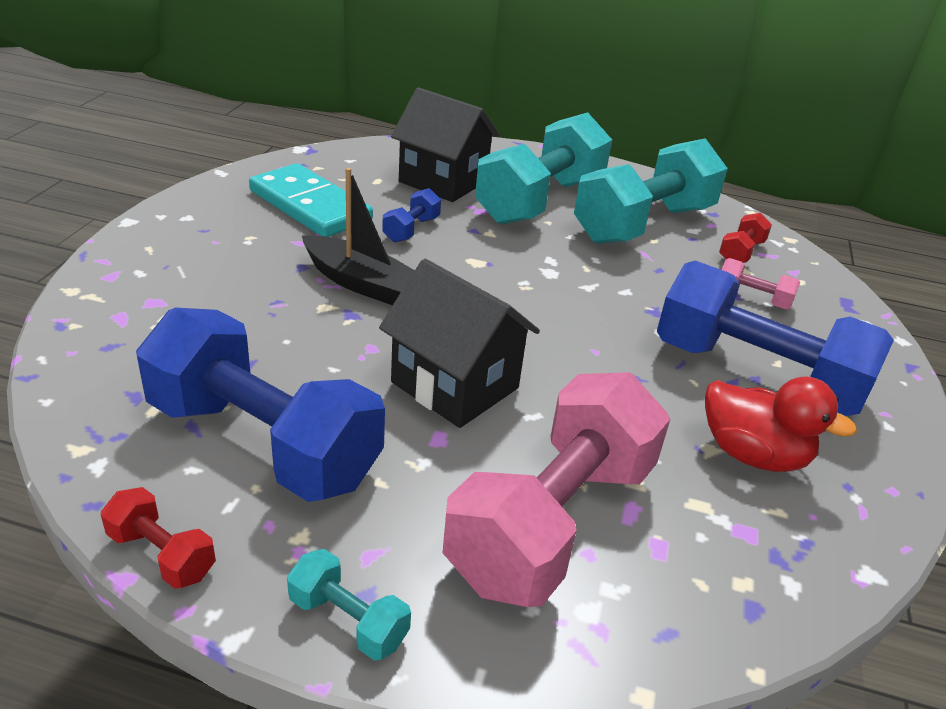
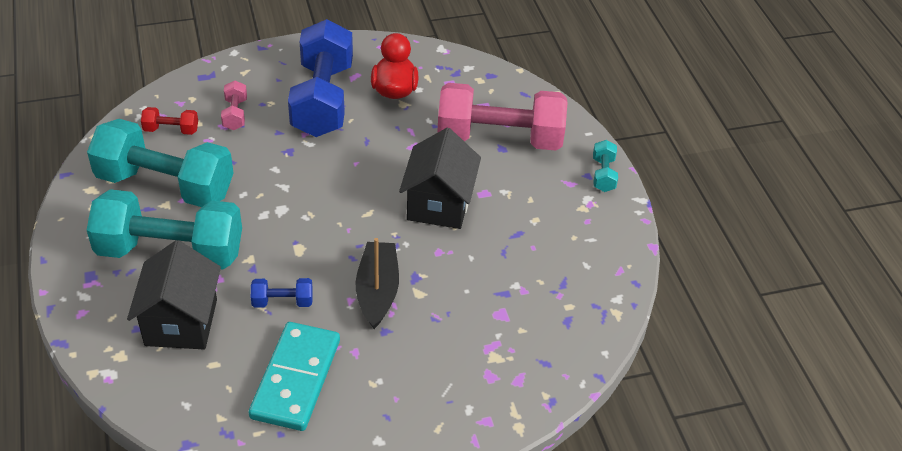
camera: 120 degrees left, 10 degrees up
(162, 554) = (633, 243): red dumbbell -> none
(263, 442) = (547, 251): blue dumbbell -> none

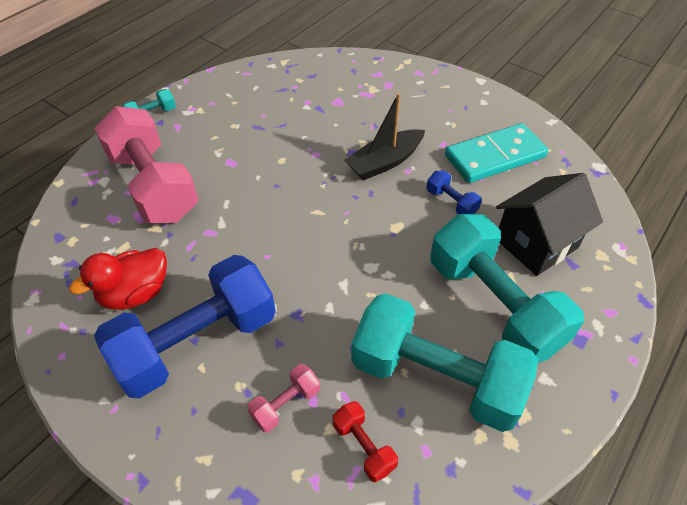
camera: 125 degrees left, 5 degrees up
(165, 185) = (436, 377): turquoise dumbbell -> turquoise dumbbell turned 45 degrees counterclockwise
(439, 204) = (267, 178): black house -> none

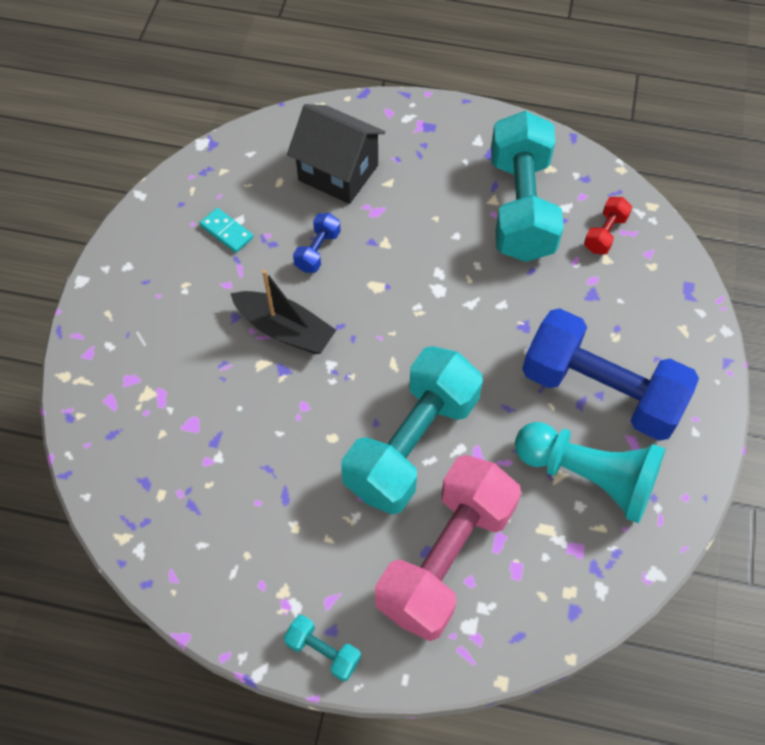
camera: 115 degrees left, 10 degrees up
(135, 293) = (588, 477): red duck -> turquoise pawn
(285, 404) = (608, 297): pink dumbbell -> none
(493, 305) = (427, 187): turquoise dumbbell -> turquoise dumbbell (411, 444)
(494, 156) = (226, 232): turquoise domino -> turquoise domino, size x0.48

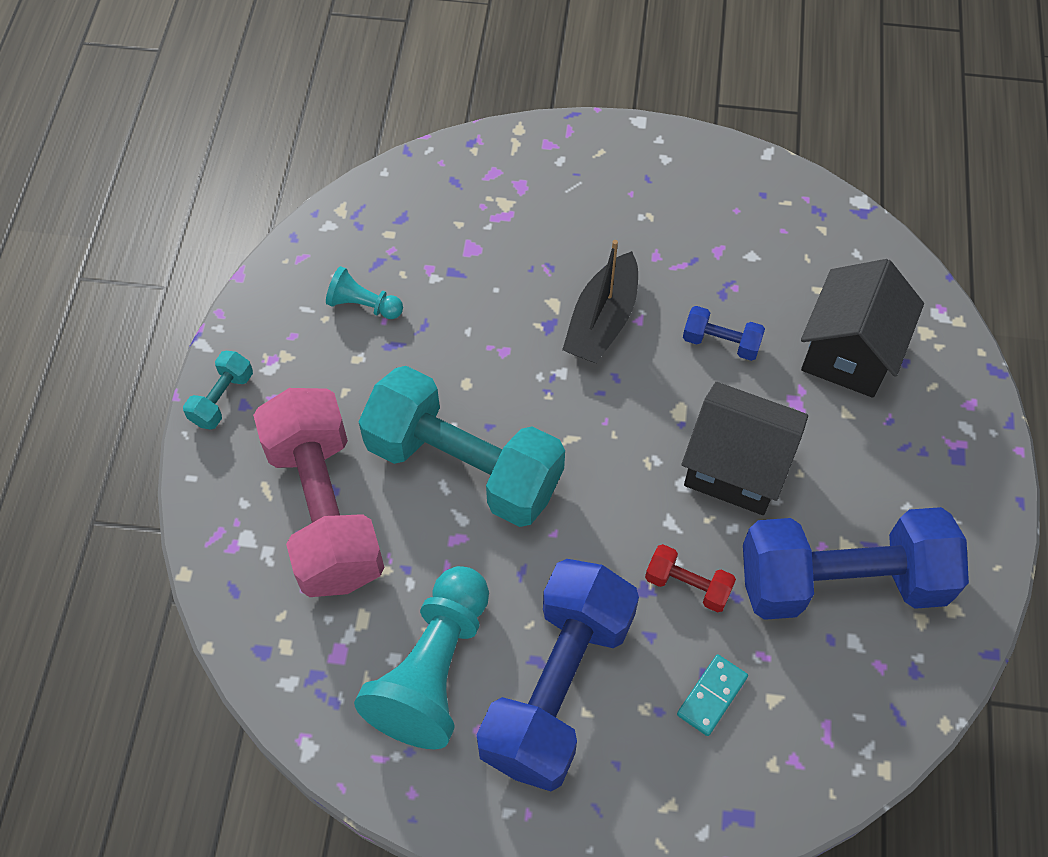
camera: 85 degrees right, 0 degrees up
(226, 232) = (731, 245): turquoise domino -> turquoise domino (711, 696)
(237, 520) = (363, 305): none -> turquoise pawn
(428, 256) = (735, 468): none -> black house
(445, 558) = (325, 510): pink dumbbell -> pink dumbbell turned 45 degrees clockwise
(520, 207) = (841, 581): turquoise dumbbell -> blue dumbbell
(605, 233) = (818, 697): red dumbbell -> red dumbbell (687, 585)

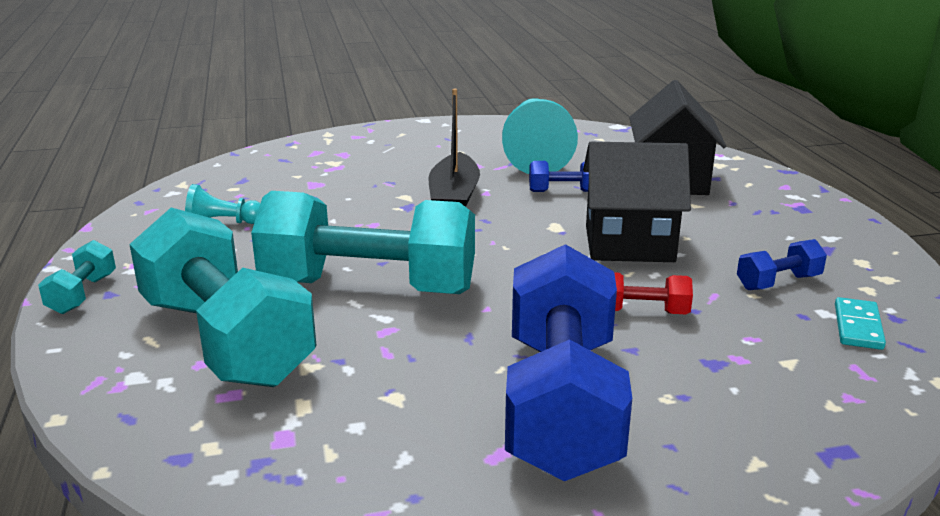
camera: 20 degrees left, 35 degrees down
(325, 510) = (226, 340): pink dumbbell -> turquoise dumbbell
(433, 670) = (409, 424): turquoise pawn -> turquoise pawn (536, 155)
(711, 696) = (727, 373): turquoise domino -> turquoise domino (857, 327)
(841, 581) = (778, 282): blue dumbbell -> blue dumbbell, size x0.42

